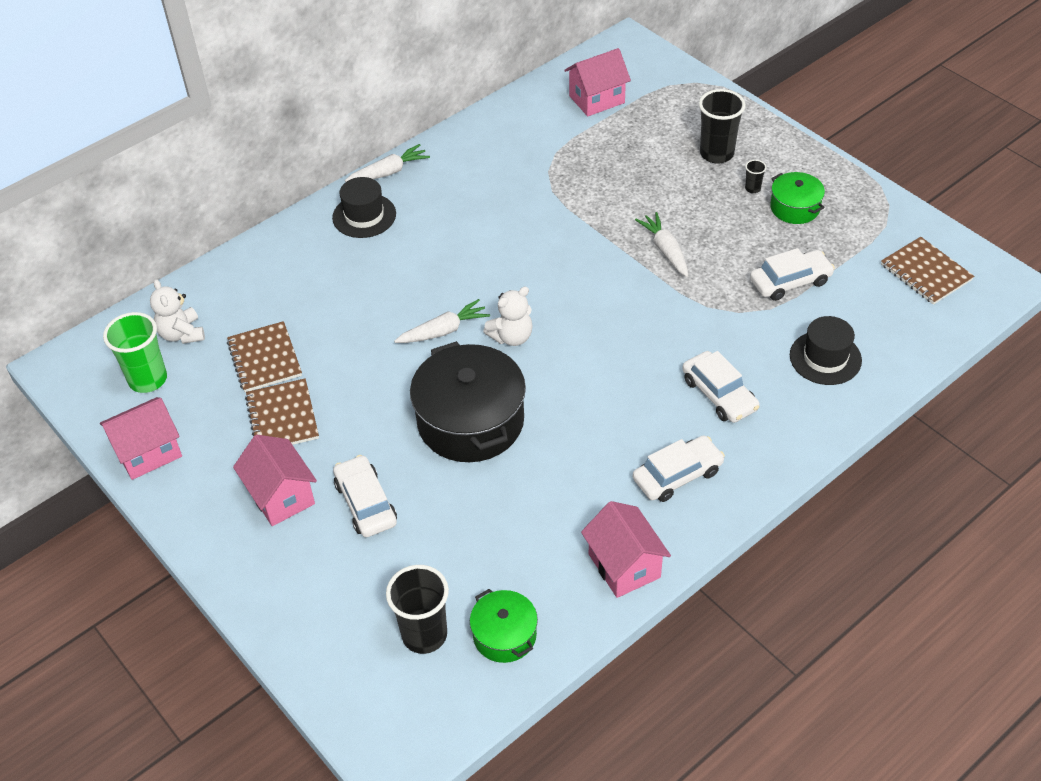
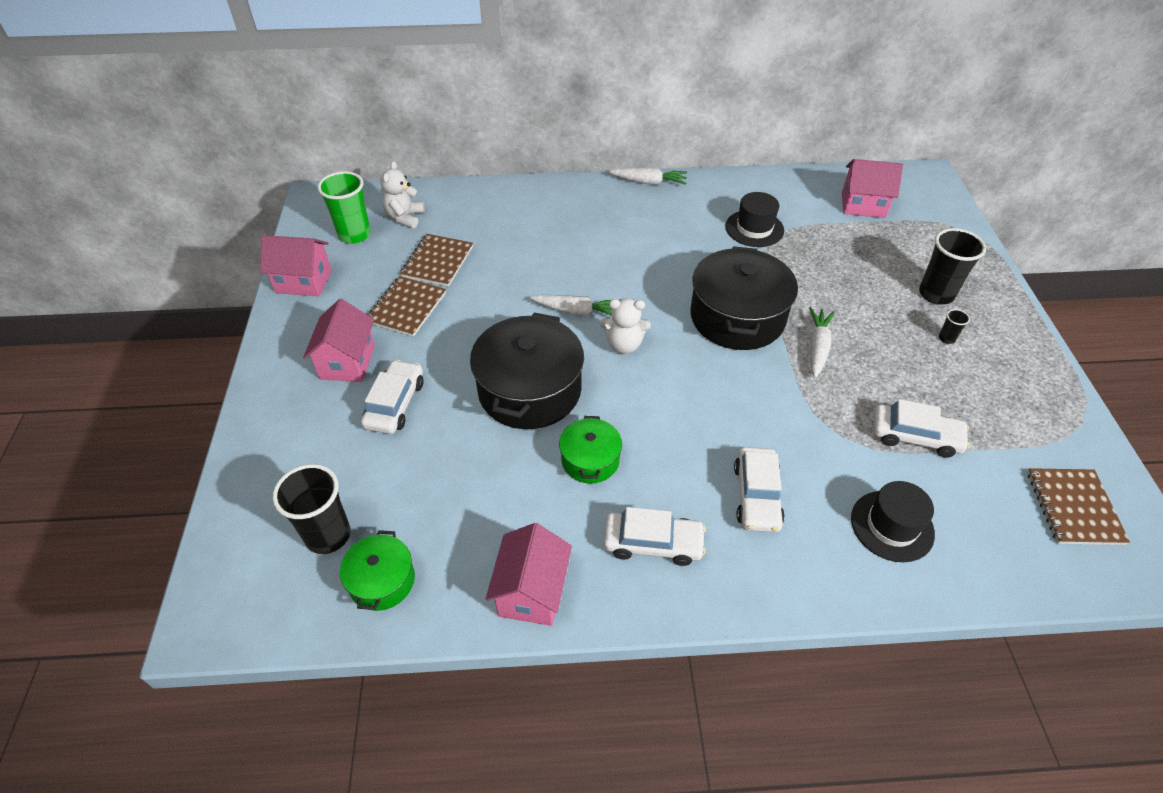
camera: 35 degrees right, 0 degrees up
(364, 216) = (602, 202): black hat -> black hat (754, 228)
(581, 260) = (737, 317): none -> black pot
(795, 208) = (976, 375): green pot -> green pot (590, 460)

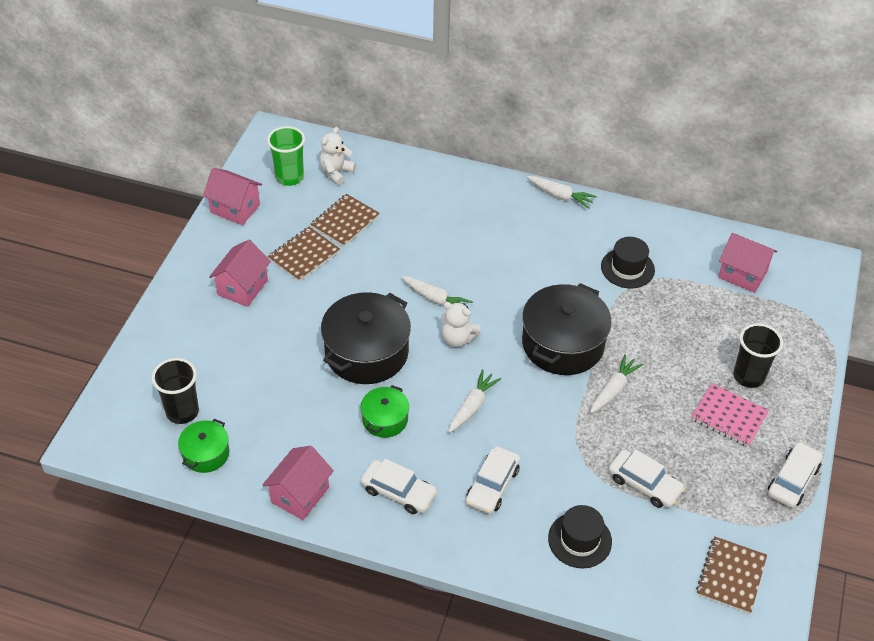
camera: 20 degrees right, 0 degrees up
(395, 404) = (264, 331): white car -> white car (793, 480)
(681, 412) = (472, 406): none -> white carrot
(946, 338) = (729, 416): black cup -> pink notebook

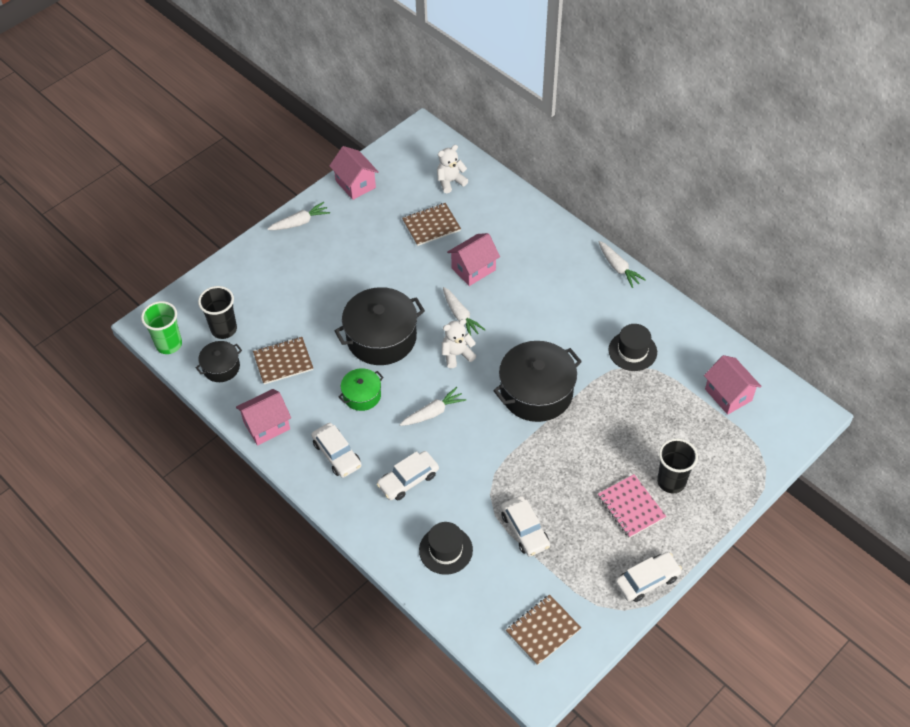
camera: 30 degrees right, 5 degrees up
(206, 454) = (221, 367): green pot -> black pot
(243, 287) = (323, 250): pink house -> pink house (473, 269)
(289, 177) = (412, 173): green cup -> green cup (169, 344)
(304, 255) = (383, 241): brown notebook -> brown notebook (283, 361)
(457, 338) = (457, 354): white teddy bear -> white teddy bear turned 105 degrees clockwise
(613, 389) = (552, 446): white carrot -> white carrot (300, 222)

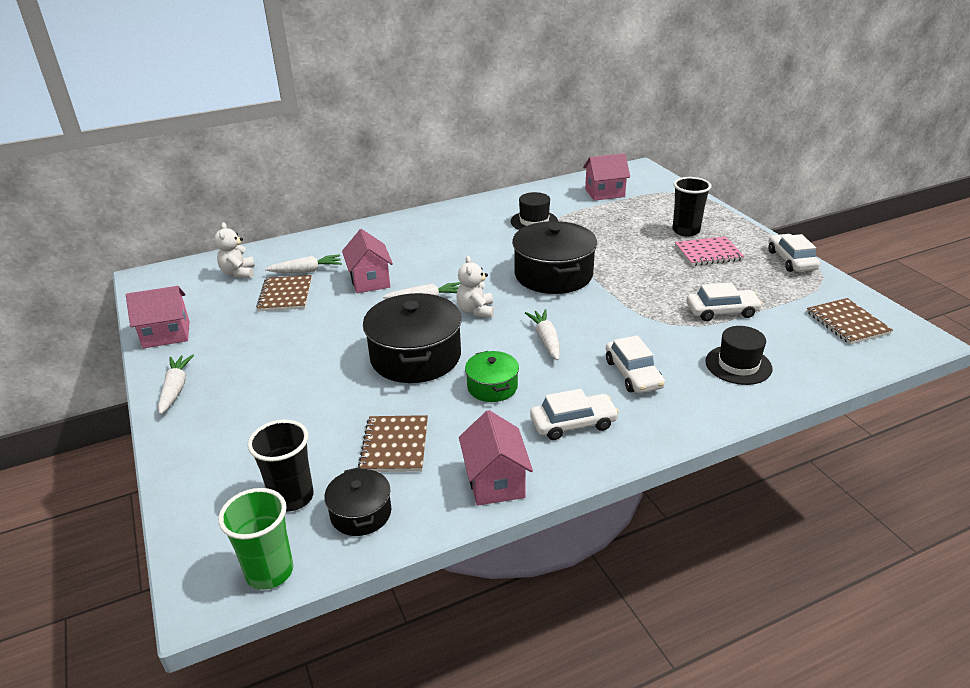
camera: 70 degrees left, 20 degrees down
(618, 268) = (436, 211): white carrot -> white carrot (306, 271)

